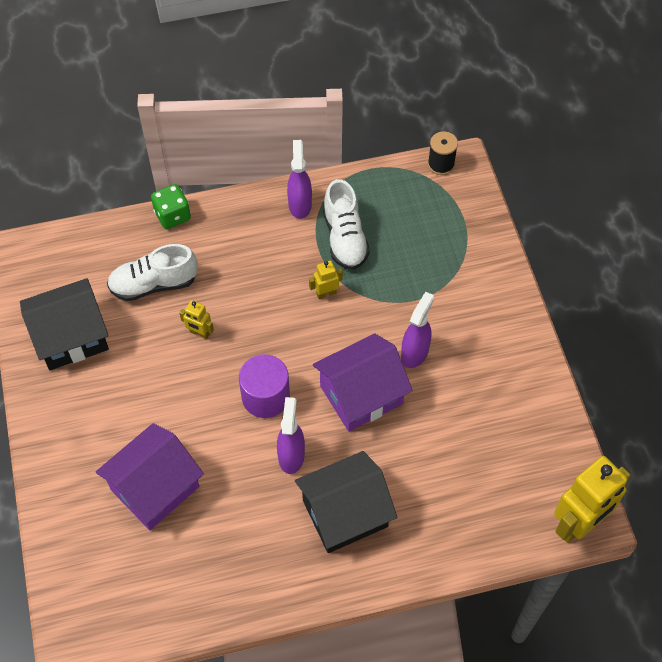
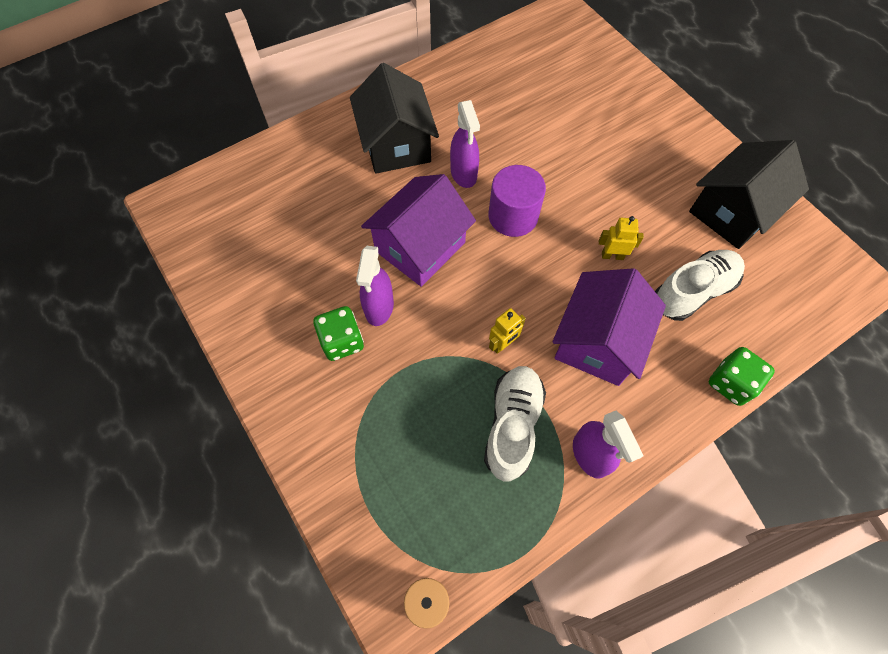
camera: 160 degrees right, 5 degrees up
(155, 488) = (568, 116): purple house -> purple house (598, 341)
(345, 238) = (512, 425): white shoe -> white shoe turned 45 degrees clockwise
(345, 513) = (396, 144): black house -> black house turned 60 degrees counterclockwise
(453, 335) = (342, 341): none -> green dice
(578, 523) = (179, 197): yellow robot -> none

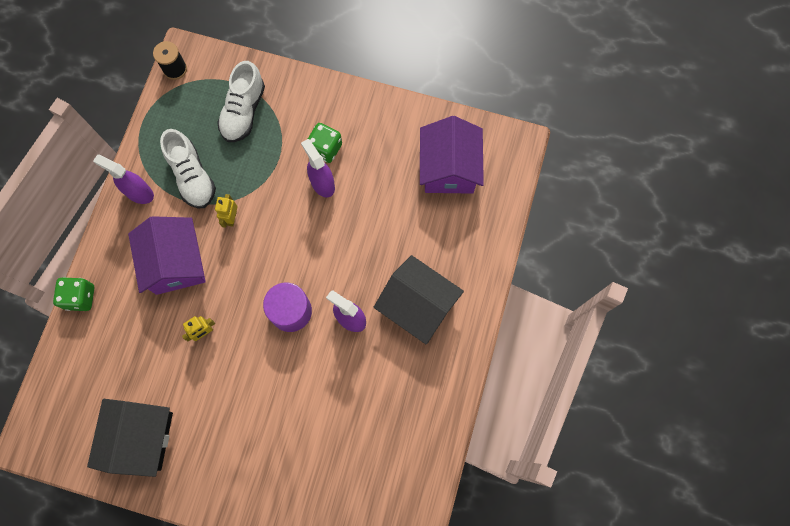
camera: 140 degrees right, 10 degrees up
(420, 247) = (332, 241): purple house -> purple house (449, 168)
(693, 291) = (136, 345): white shoe -> white shoe (243, 111)

